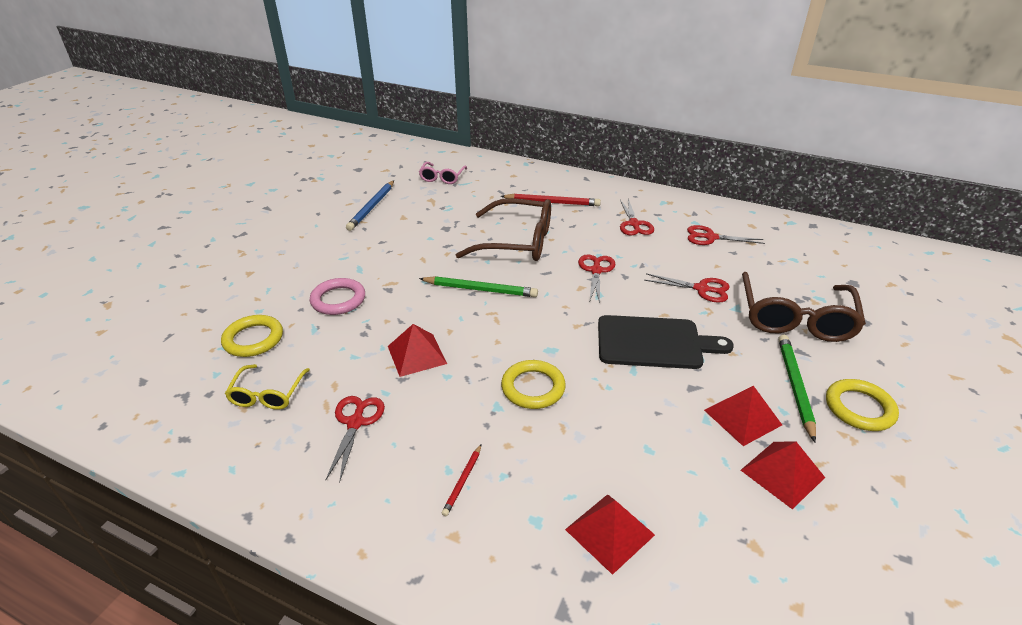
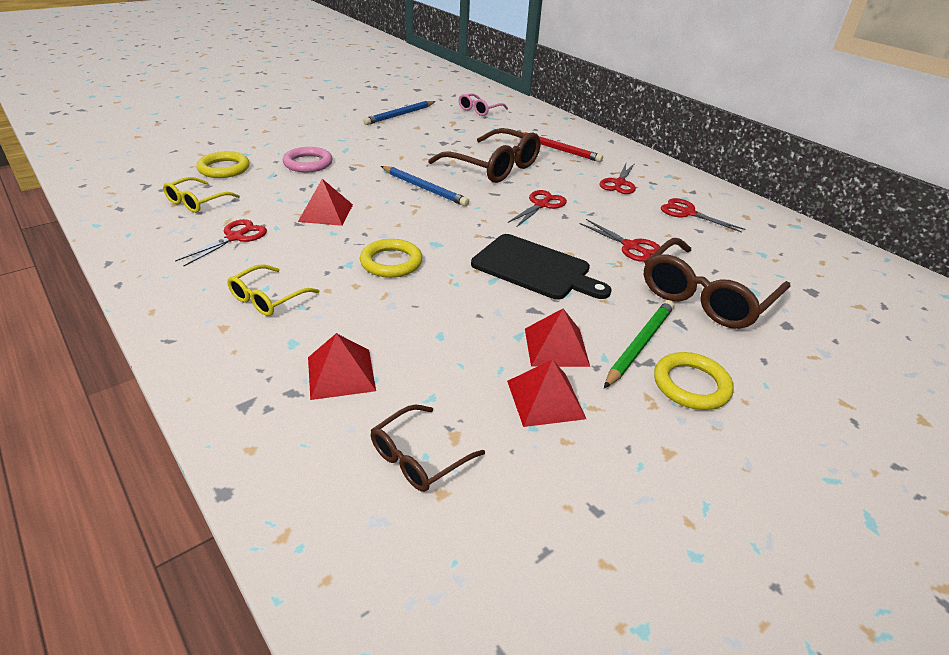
camera: 25 degrees right, 0 degrees up
(463, 481) = (268, 298): red pencil -> yellow glasses
(480, 289) = (424, 188): green pencil -> blue pencil
(750, 583) = (418, 457): none -> brown glasses

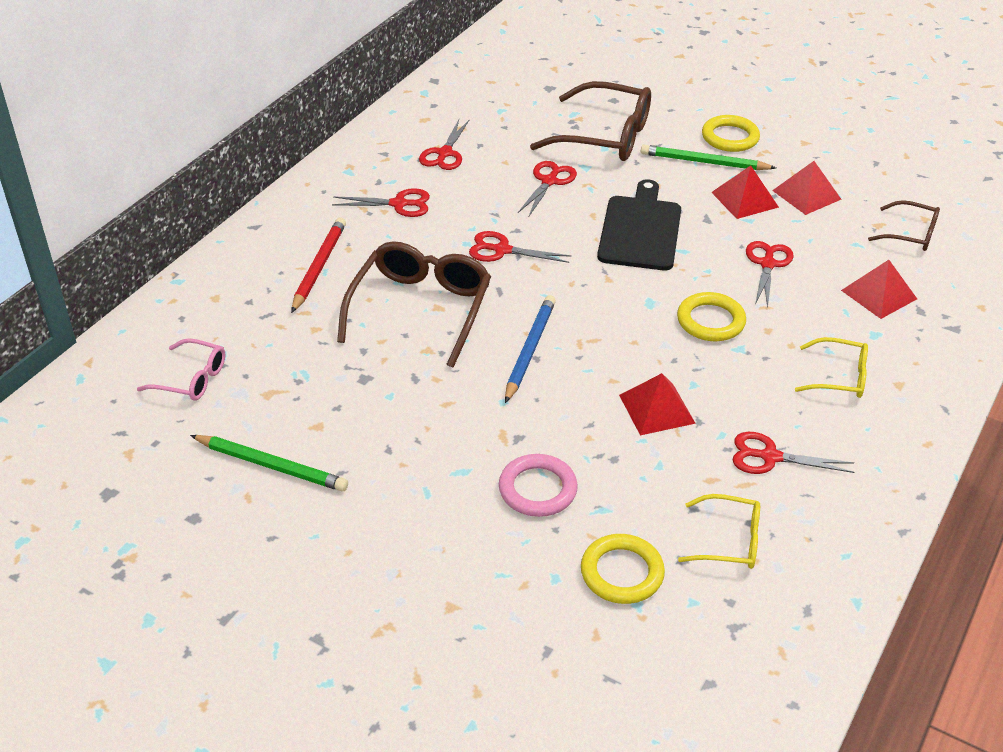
camera: 110 degrees left, 5 degrees up
(400, 115) = (271, 466): blue pencil -> green pencil
(441, 319) = (767, 264): none -> red scissors

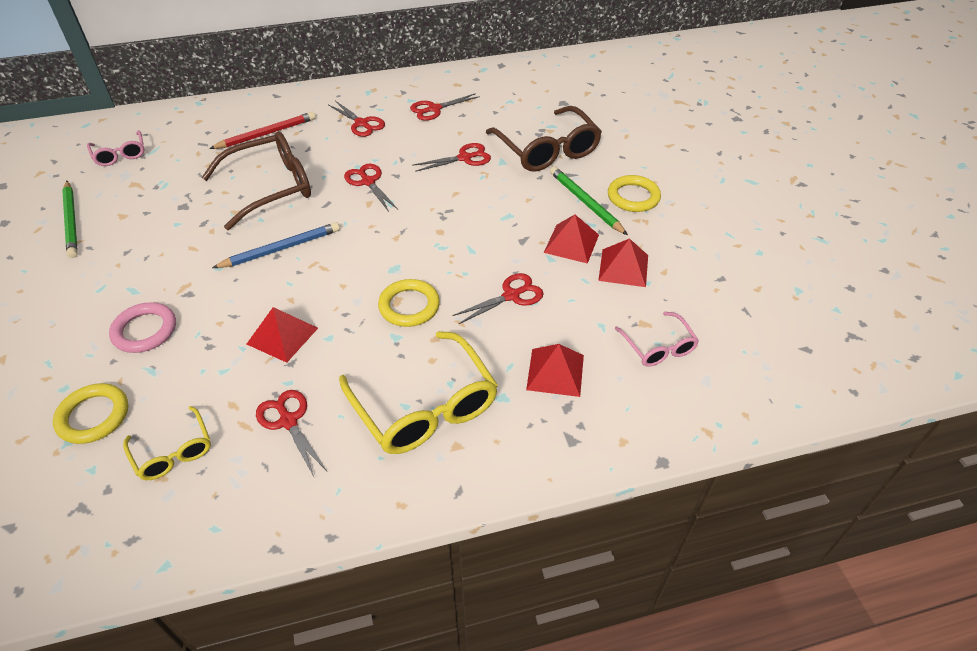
camera: 45 degrees right, 5 degrees up
(640, 230) = (467, 220): black cutting board -> none
(839, 377) = (424, 406): yellow glasses -> yellow glasses, size x1.86
(910, 234) = (658, 347): brown glasses -> pink glasses

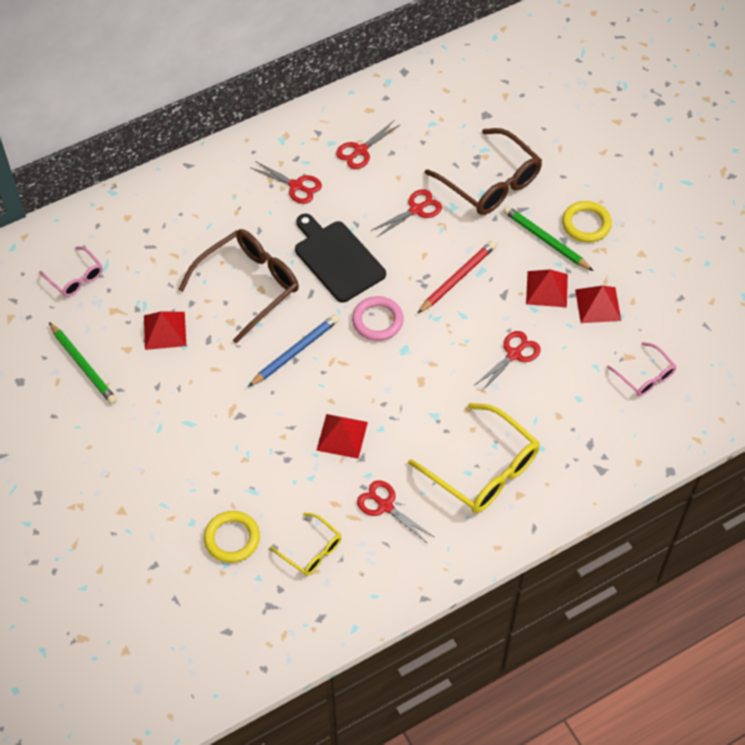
camera: 15 degrees left, 10 degrees up
(145, 331) = (225, 458): pink ring -> pink ring (377, 321)
(267, 134) = (207, 220): red pencil -> red pencil (457, 278)
(368, 182) = (337, 259): red scissors -> black cutting board
(409, 306) = (433, 384): yellow ring -> none
(555, 372) = (572, 417): red pyramid -> red pyramid (165, 330)

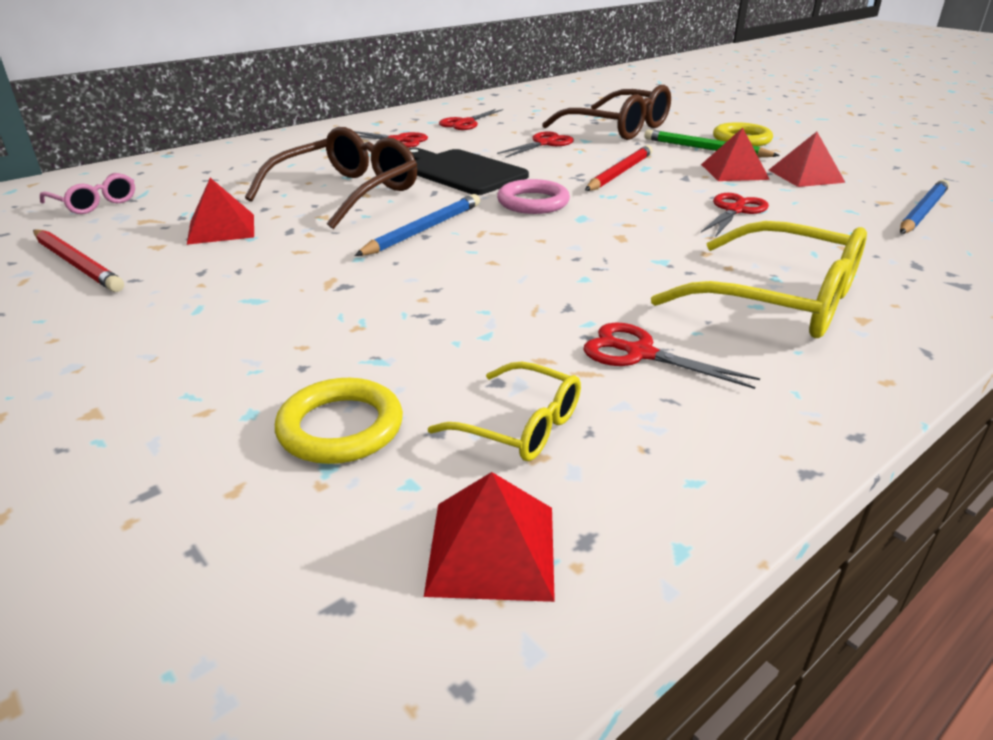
camera: 10 degrees left, 25 degrees down
(83, 365) = (77, 264): green pencil -> red pencil
(342, 436) = (524, 290): red pyramid -> red pyramid (491, 549)
(645, 376) = (922, 212): pink glasses -> blue pencil

